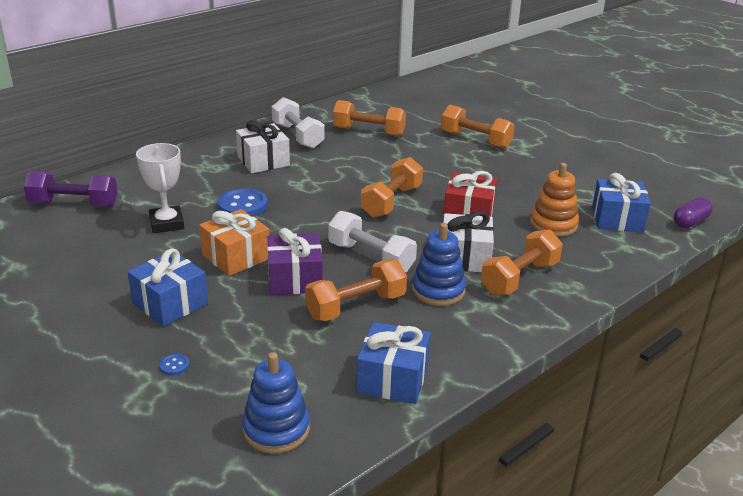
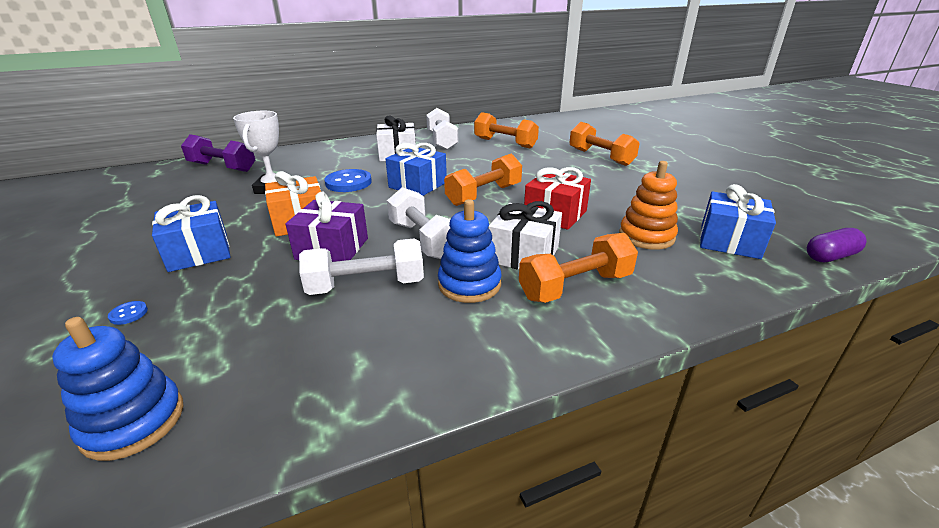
camera: 20 degrees right, 0 degrees up
(356, 306) = (366, 285): orange dumbbell -> white dumbbell
(393, 379) = (331, 383): blue gift -> blue gift (418, 185)

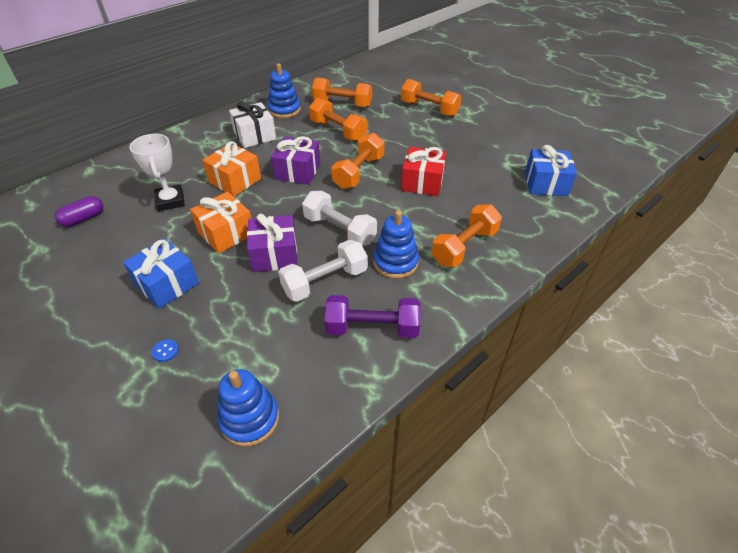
camera: 20 degrees left, 15 degrees up
(222, 167) = (95, 184): purple dumbbell -> purple dumbbell (372, 328)
(348, 183) = (235, 180): blue button -> orange gift
(418, 185) = (298, 171): blue gift -> purple gift
(442, 141) = (284, 110): white dumbbell -> blue stacking toy
(485, 161) = (338, 131): none -> orange dumbbell
(523, 255) = (418, 227): white gift -> none
(646, 236) = (493, 191): orange stacking toy -> none
(830, 256) = (606, 184): purple capsule -> purple capsule (83, 219)

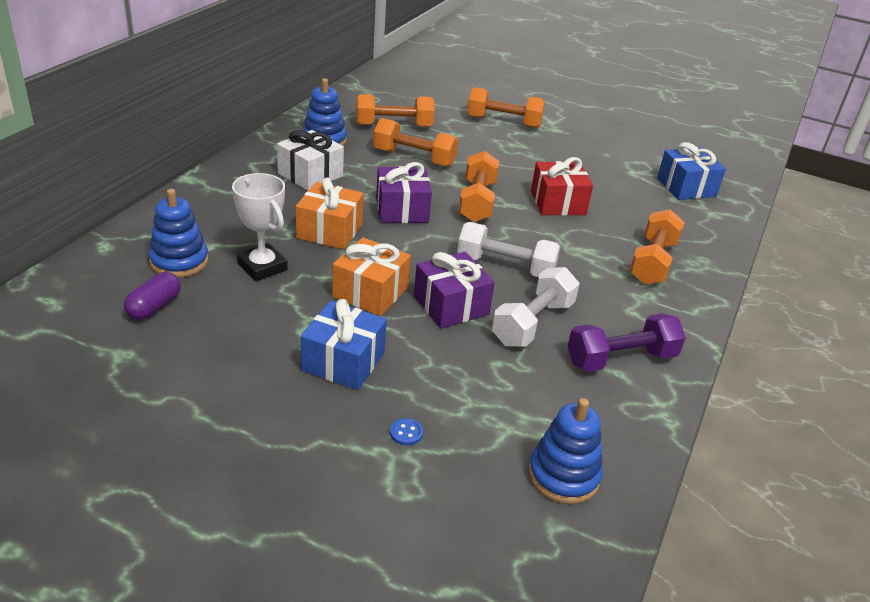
camera: 25 degrees left, 10 degrees down
(395, 262) = (593, 290): blue stacking toy -> blue stacking toy (179, 261)

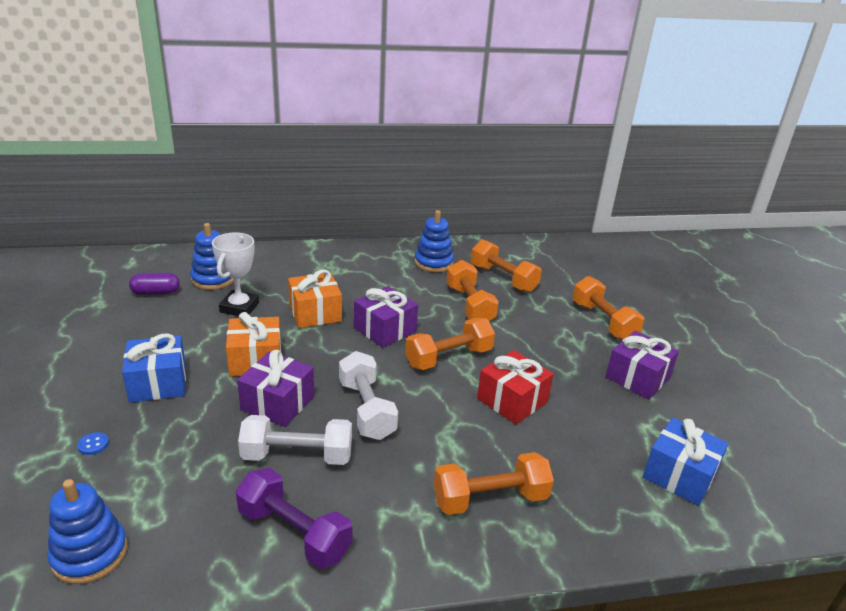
camera: 55 degrees right, 5 degrees down
(310, 175) = (378, 277): white gift -> none
(581, 147) = (637, 378): none -> purple gift

